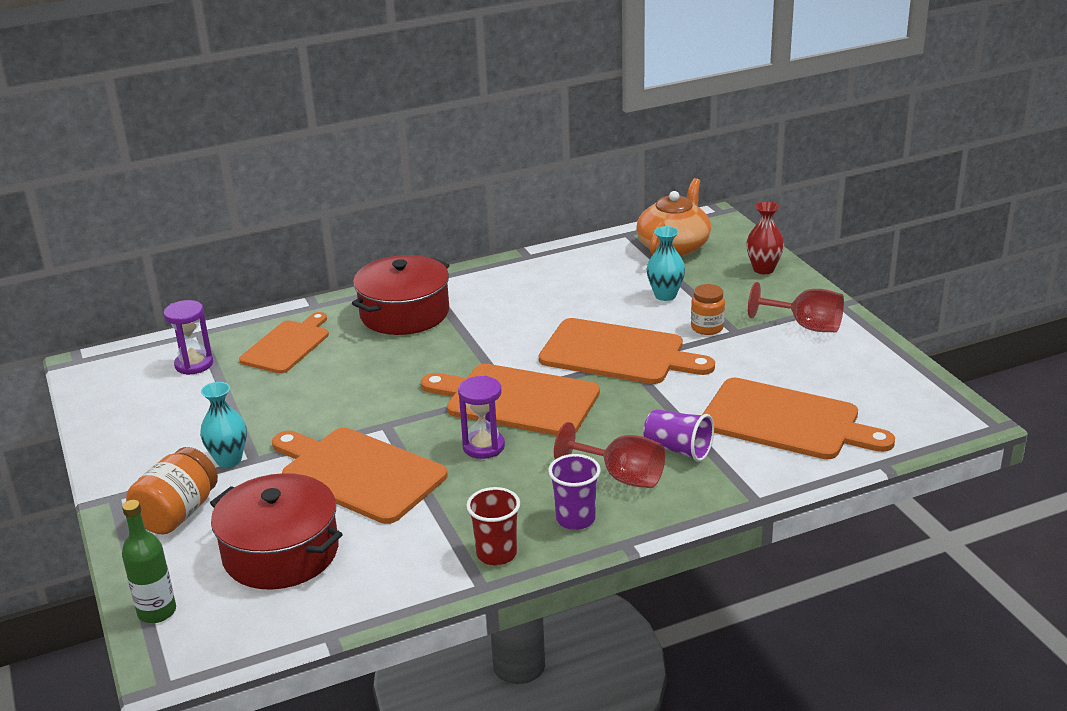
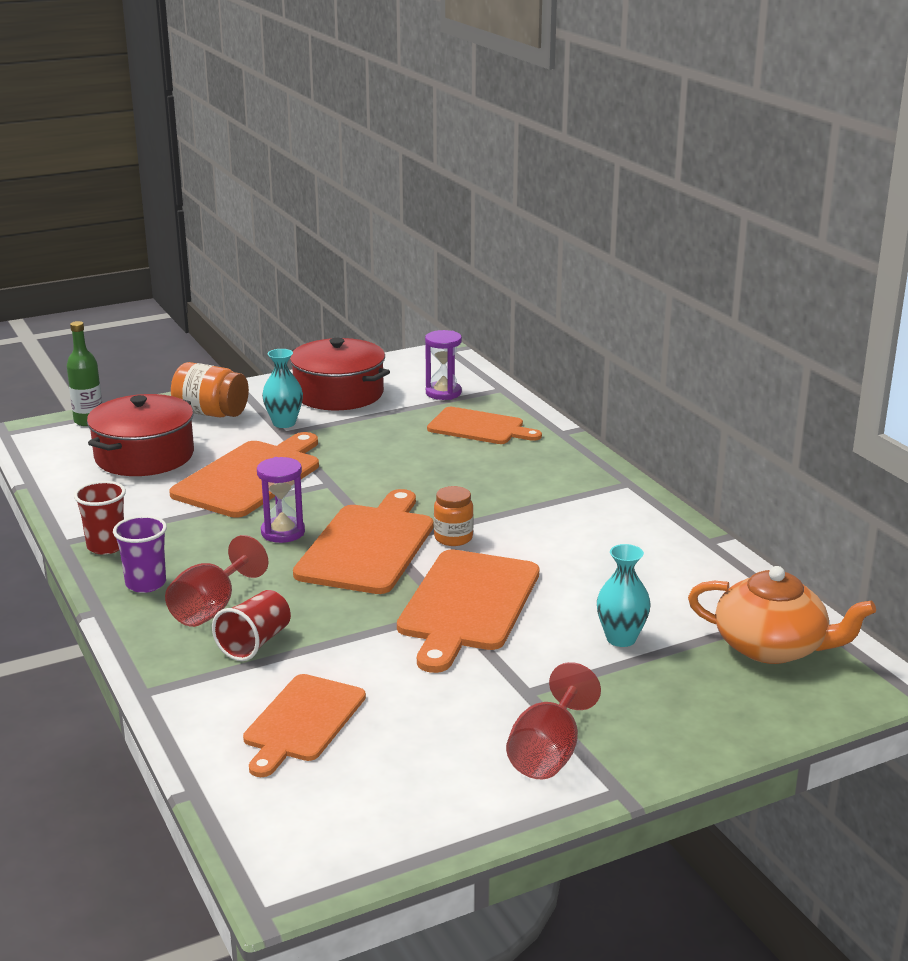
camera: 85 degrees right, 5 degrees down
(404, 313) = (550, 477): red pot -> red pot (338, 394)
(678, 449) = (255, 643): purple cup -> red cup
(707, 328) = (535, 669): orange jar -> orange jar (453, 538)
(763, 269) = (720, 724): red vase -> none
(786, 421) = (302, 721): orange cutting board -> orange cutting board, size x0.67

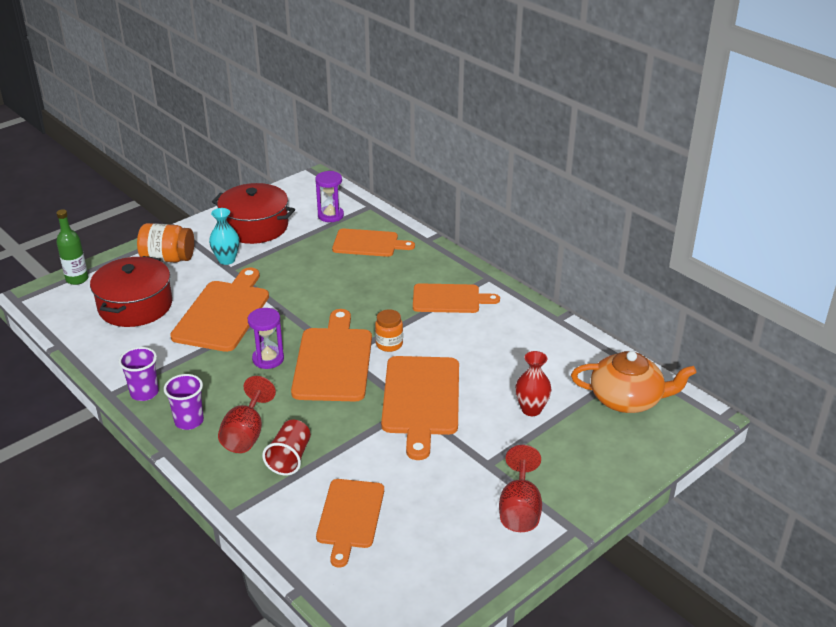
camera: 15 degrees left, 10 degrees up
(106, 546) = (144, 393): red cup -> purple cup
(562, 499) = (449, 299): none -> orange cutting board
(621, 638) = (531, 409): turquoise vase -> red vase

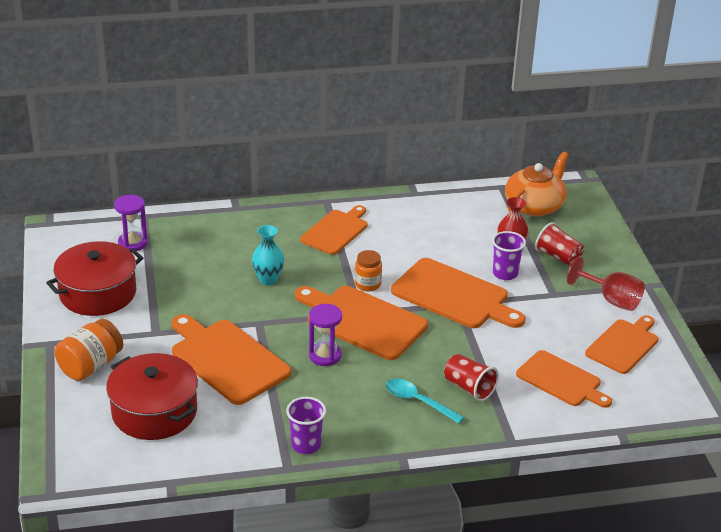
camera: 60 degrees left, 0 degrees up
(77, 279) = (58, 439): green bottle -> none
(189, 421) = (372, 429): purple cup -> purple cup (505, 273)
(226, 260) = (137, 329): turquoise vase -> turquoise vase (268, 280)
(246, 434) = (418, 401): red goblet -> turquoise spoon
(368, 243) = (205, 240): orange cutting board -> orange cutting board (623, 345)
(555, 445) = (558, 256): none -> red cup

